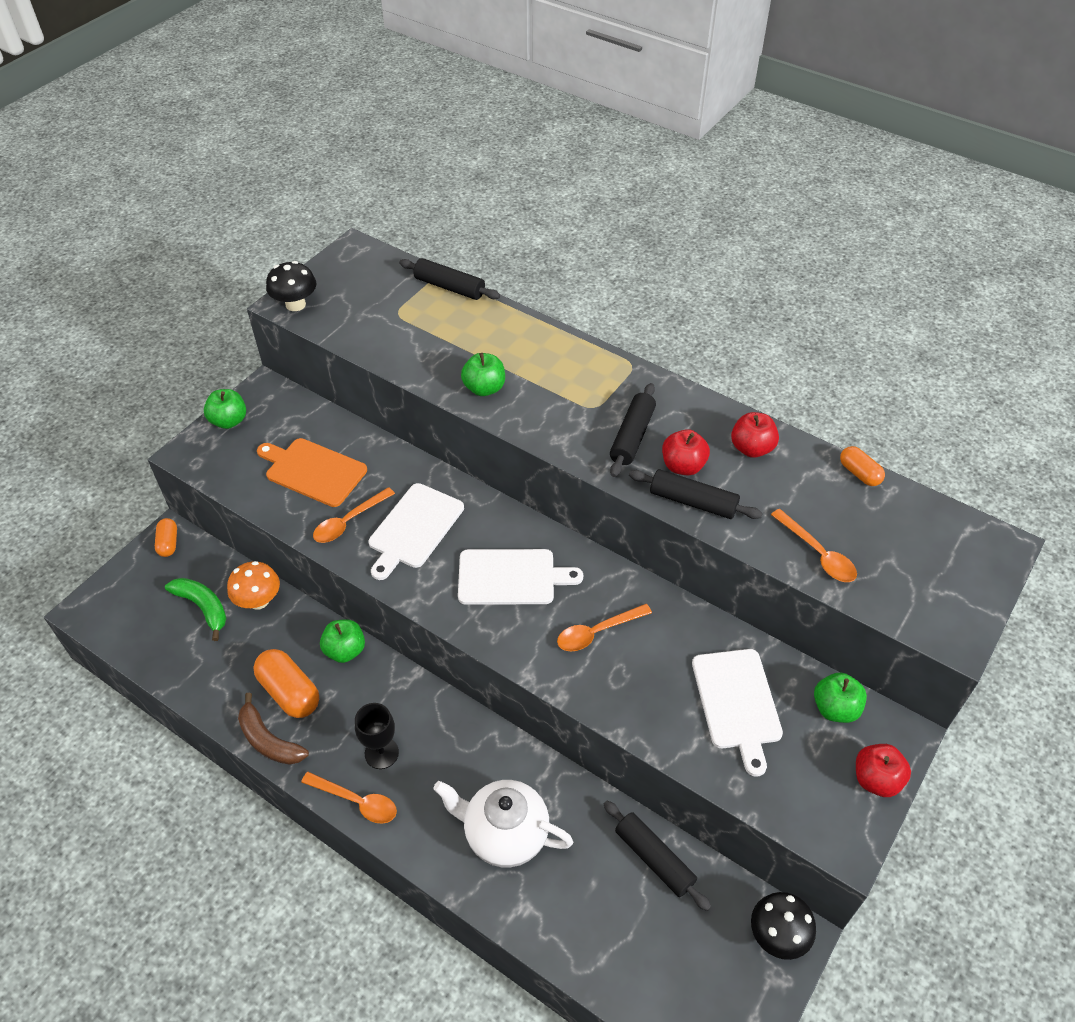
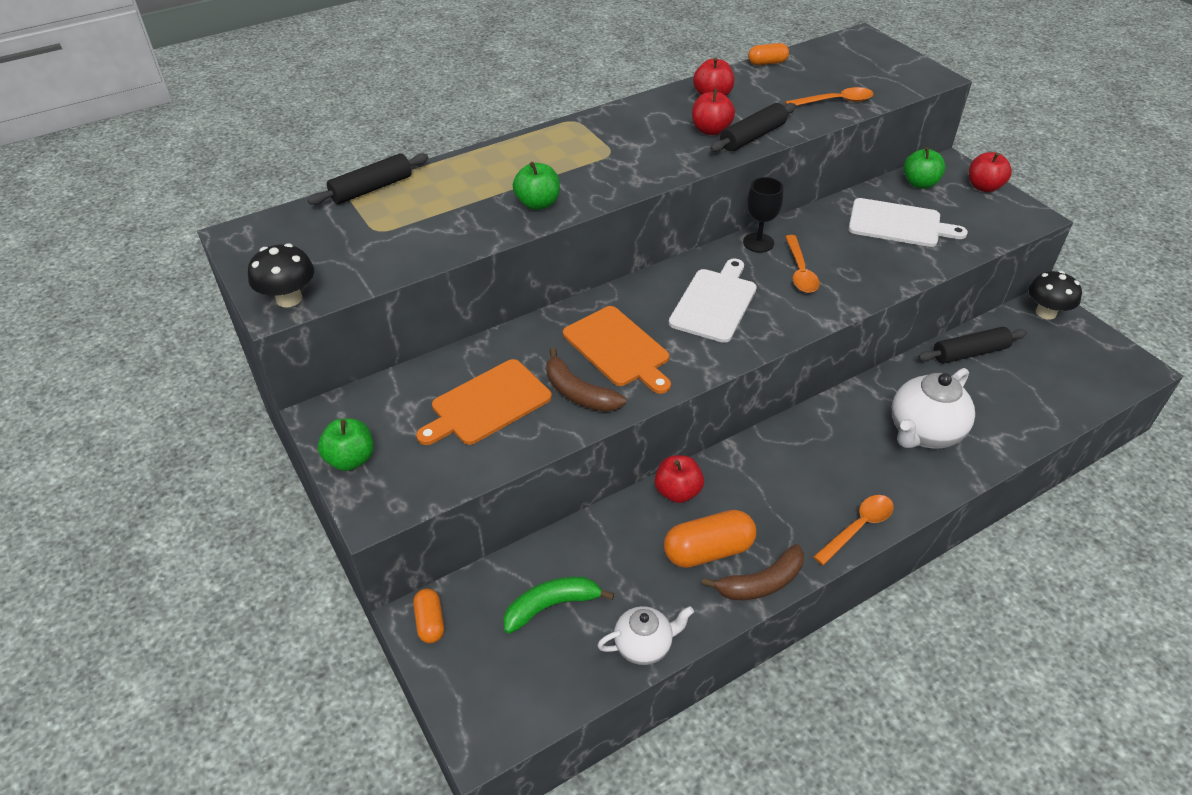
camera: 65 degrees left, 5 degrees down
(168, 543) = (430, 622): orange capsule -> orange capsule turned 60 degrees clockwise
(184, 678) = (644, 645): none -> white teapot
(258, 600) = (572, 550): orange mushroom -> none
(345, 650) = (677, 492): green apple -> red apple
(349, 521) = (578, 393): orange spoon -> brown banana
(381, 753) = (811, 494): black goblet -> black goblet (758, 243)
(414, 528) = (618, 349): white cutting board -> orange cutting board
(632, 436) = (660, 144): black rolling pin -> none

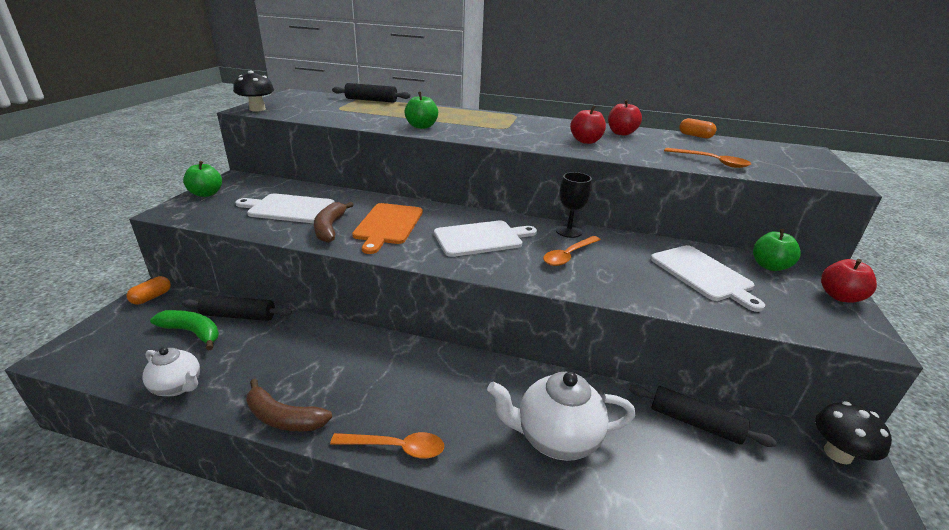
camera: 45 degrees right, 15 degrees down
(487, 404) = (288, 208): orange cutting board -> white cutting board
(677, 492) = (342, 337): red apple -> none
(708, 551) = (296, 376): orange capsule -> none
(752, 137) = (607, 152): black rolling pin -> black rolling pin (239, 315)

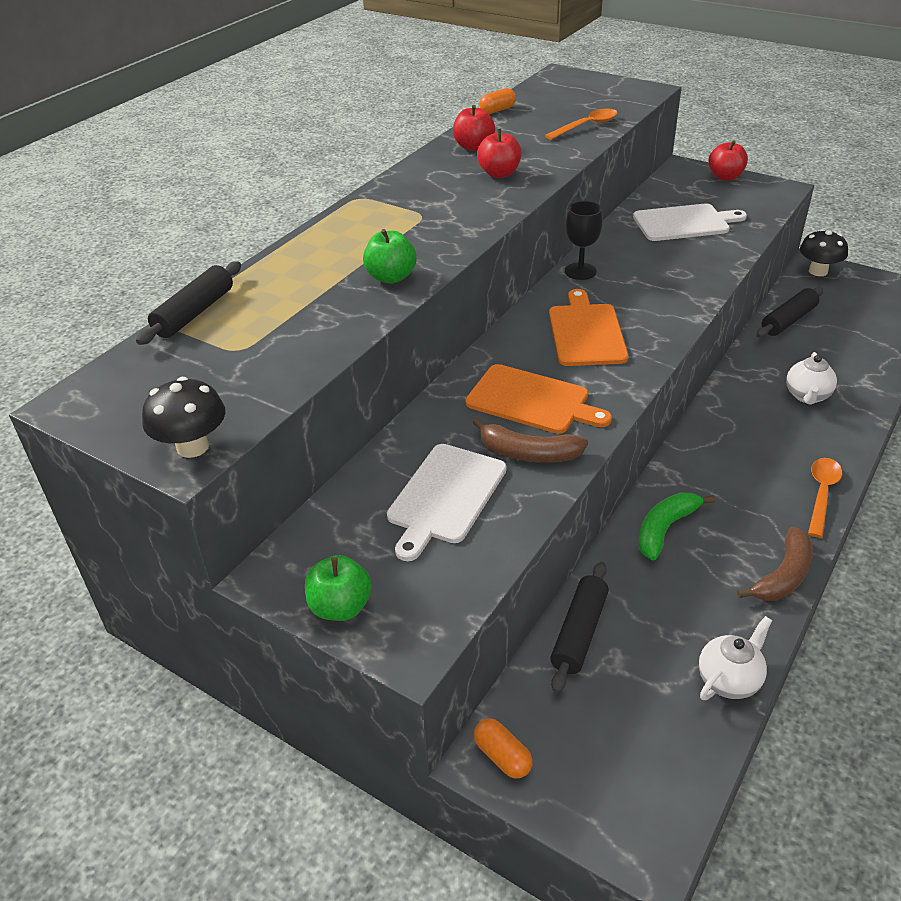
camera: 70 degrees left, 10 degrees up
(192, 332) = (613, 682): green banana -> green banana (665, 529)
(481, 238) = (586, 332): white cutting board -> orange cutting board
(556, 438) = (807, 396): white teapot -> white teapot, size x0.62
(568, 255) = (637, 284): orange spoon -> none
(769, 266) = (673, 188): green apple -> none

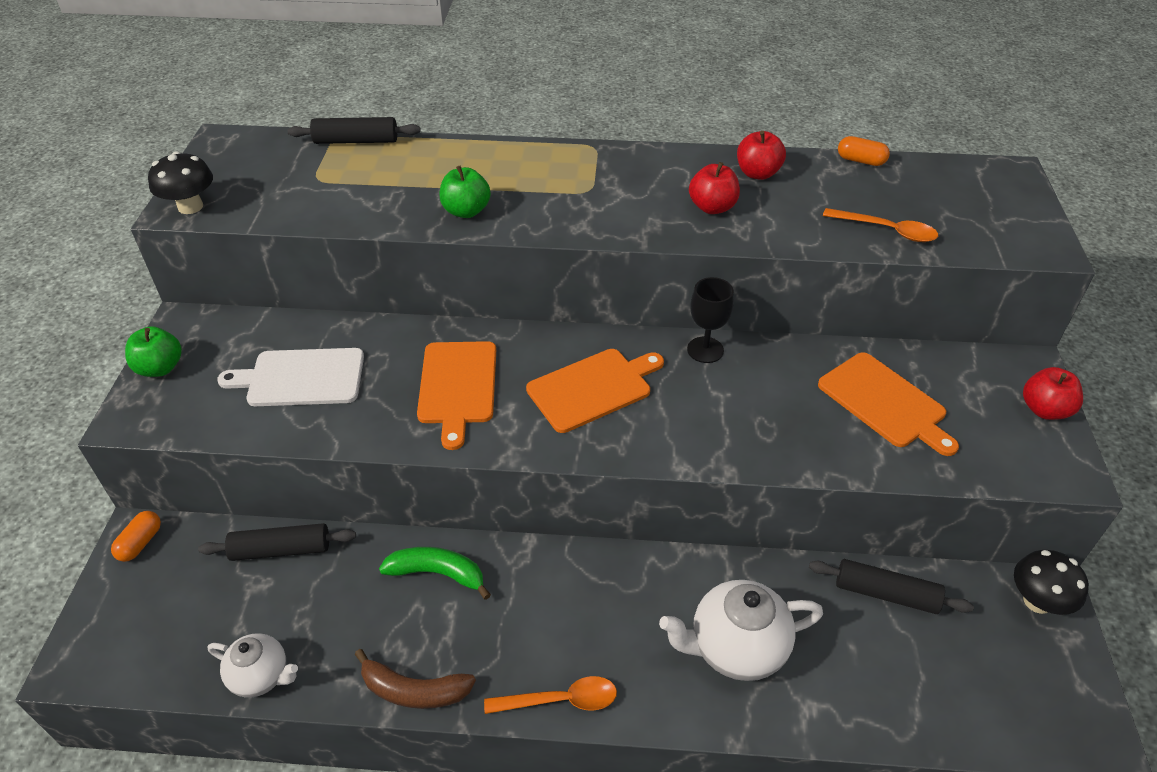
camera: 60 degrees right, 5 degrees up
(528, 453) = (380, 408): brown banana -> none
(684, 223) = (885, 402): white cutting board -> orange cutting board
(807, 396) = (736, 648): white teapot -> white teapot, size x1.62

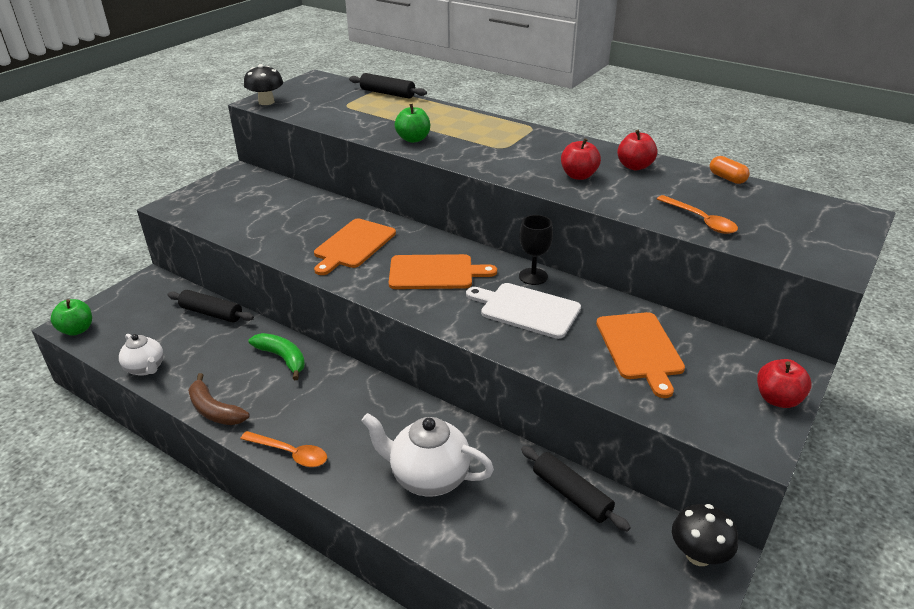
camera: 30 degrees right, 10 degrees down
(140, 543) = (148, 283): orange capsule -> none
(160, 368) = (207, 188): green apple -> green apple (77, 330)
(301, 378) = (272, 214): white cutting board -> white cutting board (526, 309)

